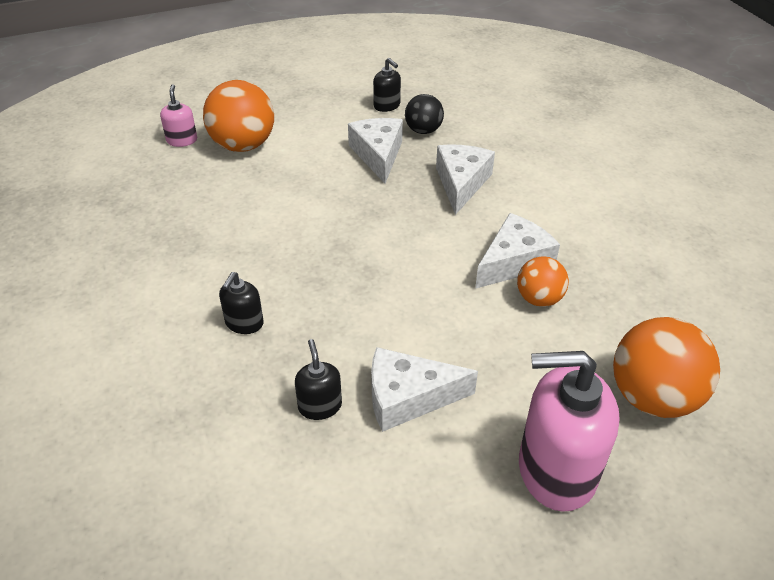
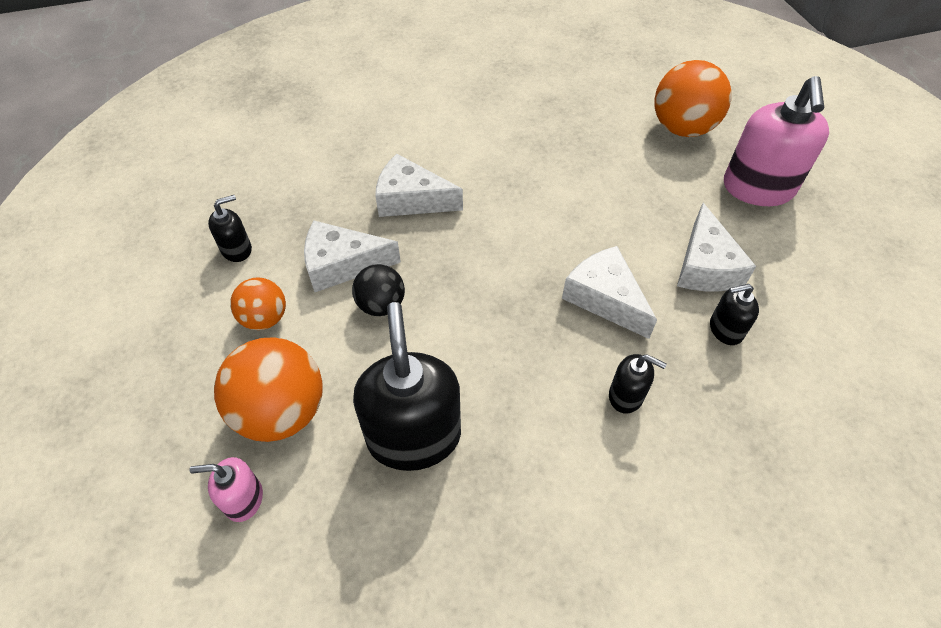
camera: 85 degrees left, 10 degrees up
(218, 205) = (414, 436): none -> black soap dispenser
(423, 130) = (304, 220): black ball -> black ball (381, 305)
(514, 262) = (535, 178): white cheese -> white cheese (605, 298)
(539, 299) = (583, 170): orange ball -> orange ball (265, 318)

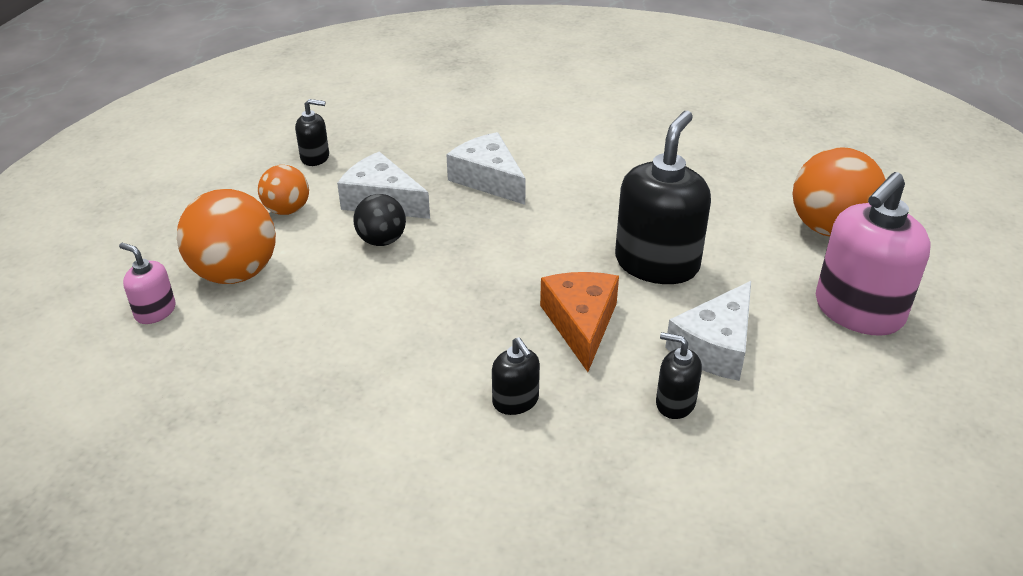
camera: 35 degrees right, 15 degrees down
(414, 436) = (310, 336): black soap dispenser -> black soap dispenser (657, 263)
(605, 298) = (581, 324): white cheese -> orange cheese

